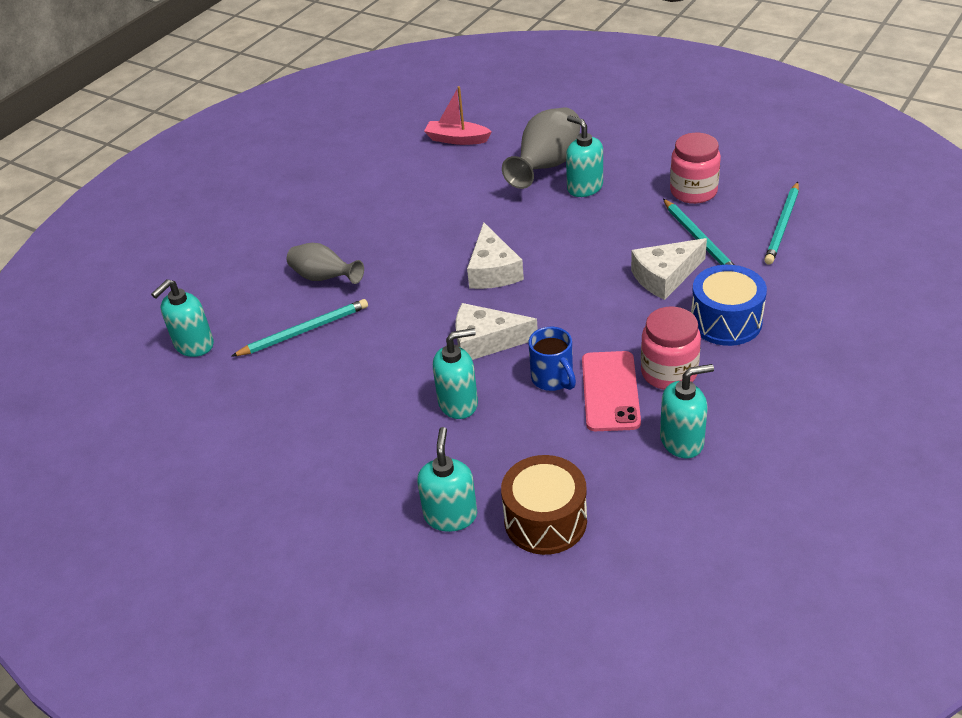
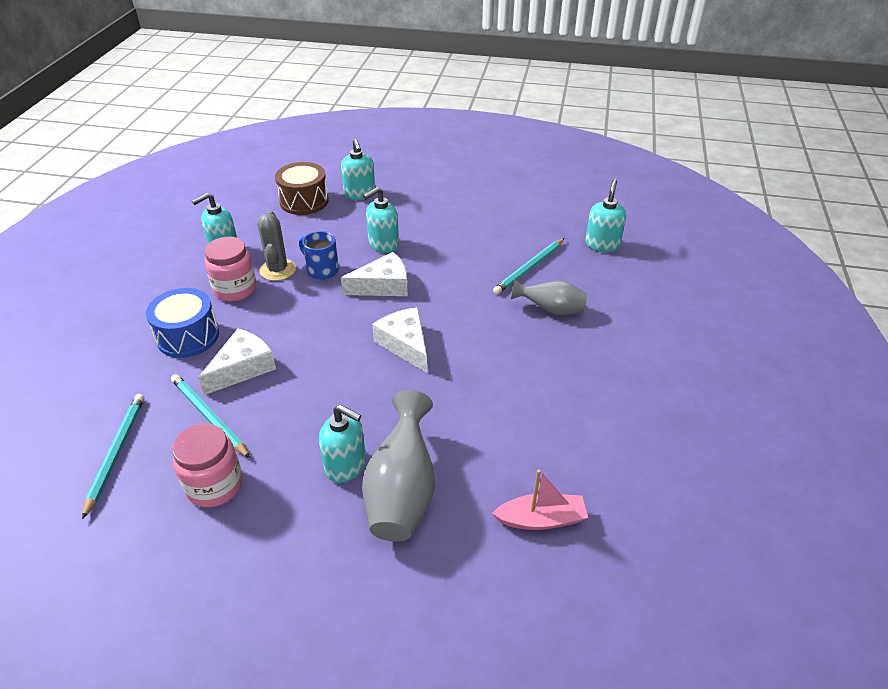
camera: 155 degrees right, 0 degrees up
(610, 391) = (278, 270): pink phone -> grey cactus

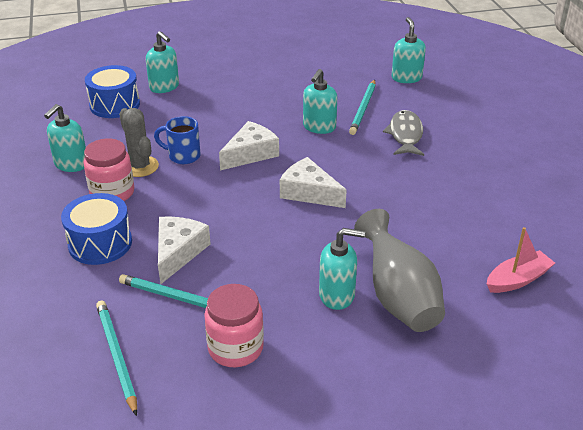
camera: 25 degrees left, 5 degrees down
(304, 201) = (115, 105): brown drum -> blue drum
(383, 245) = (222, 122): turquoise soap dispenser -> turquoise soap dispenser (319, 127)
(550, 310) = (405, 135): grey vase -> grey fish

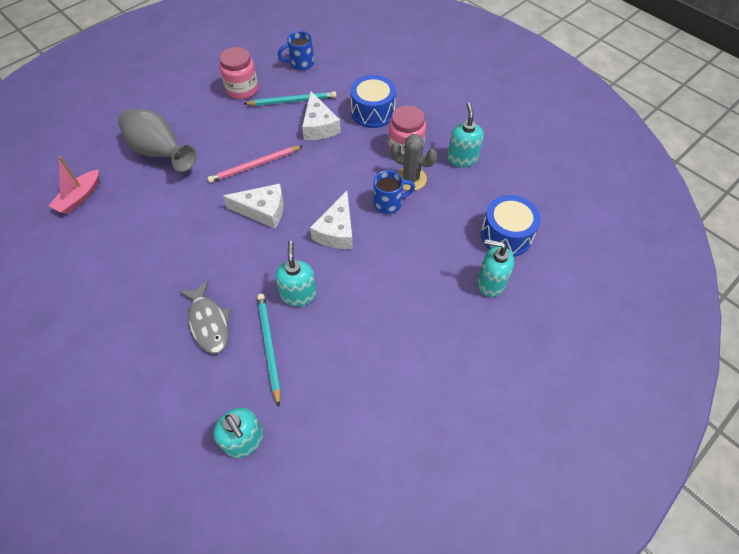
camera: 150 degrees right, 20 degrees up
(116, 356) = (301, 63): turquoise pencil -> blue mug
(288, 237) = (254, 166): none -> pink pencil
(337, 295) = (200, 139): turquoise soap dispenser -> none

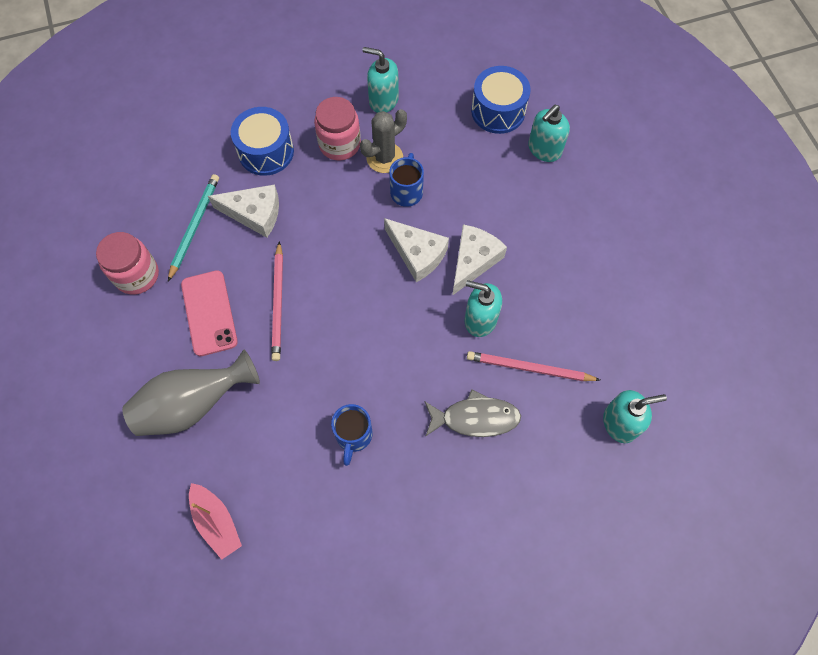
camera: 65 degrees left, 10 degrees up
(231, 134) = (209, 313): none -> pink phone
(263, 210) = (351, 317): white cheese -> white cheese (473, 261)
(269, 346) = (529, 368): turquoise pencil -> pink pencil
(301, 63) = (133, 193): blue mug -> blue mug (353, 436)

